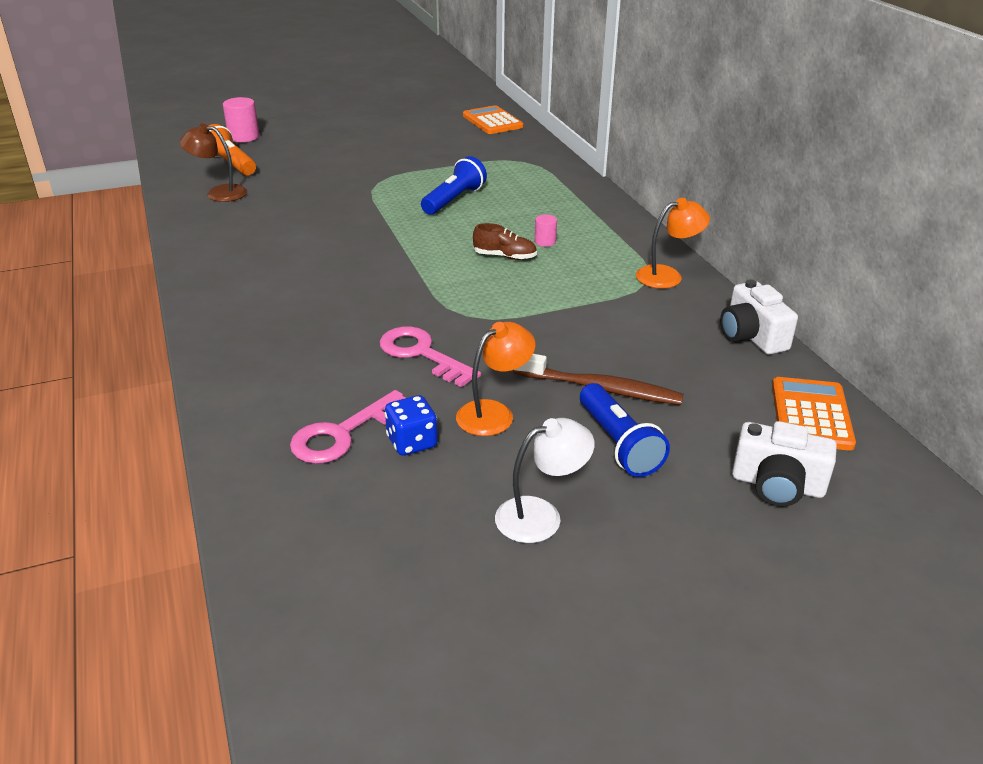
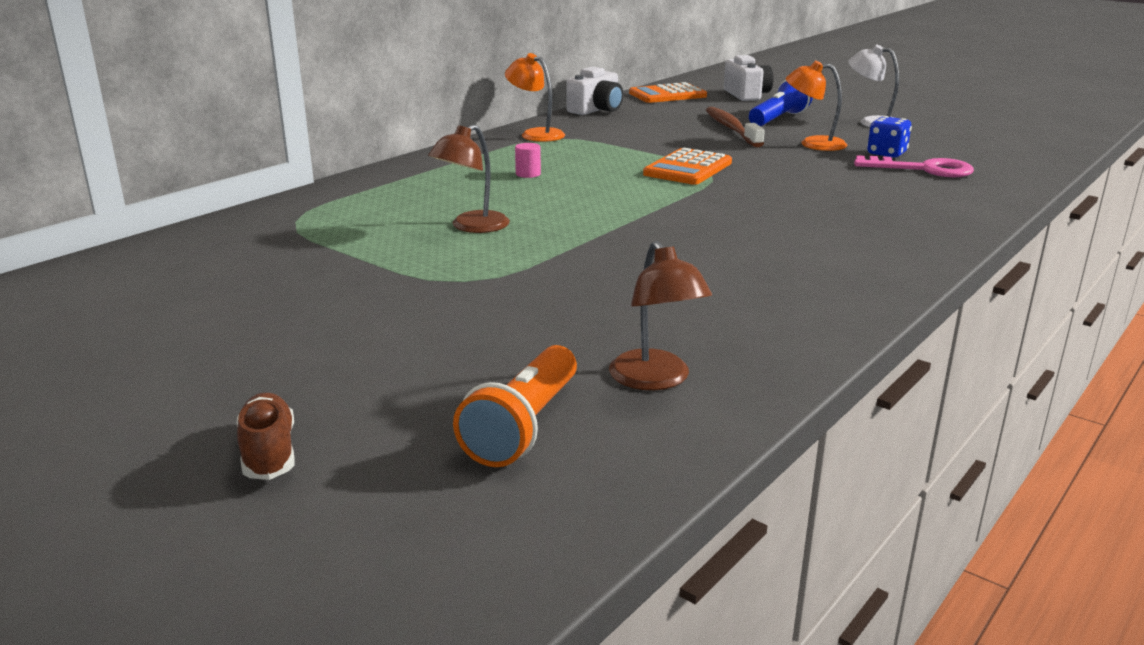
camera: 120 degrees left, 10 degrees down
(244, 137) = (355, 483): pink cylinder -> none
(422, 354) = (793, 172): pink key -> none
(454, 200) = (472, 227): blue flashlight -> brown lamp
(492, 121) = (112, 272): orange calculator -> orange calculator (688, 168)
(505, 256) = (584, 181): brown shoe -> brown shoe (269, 453)

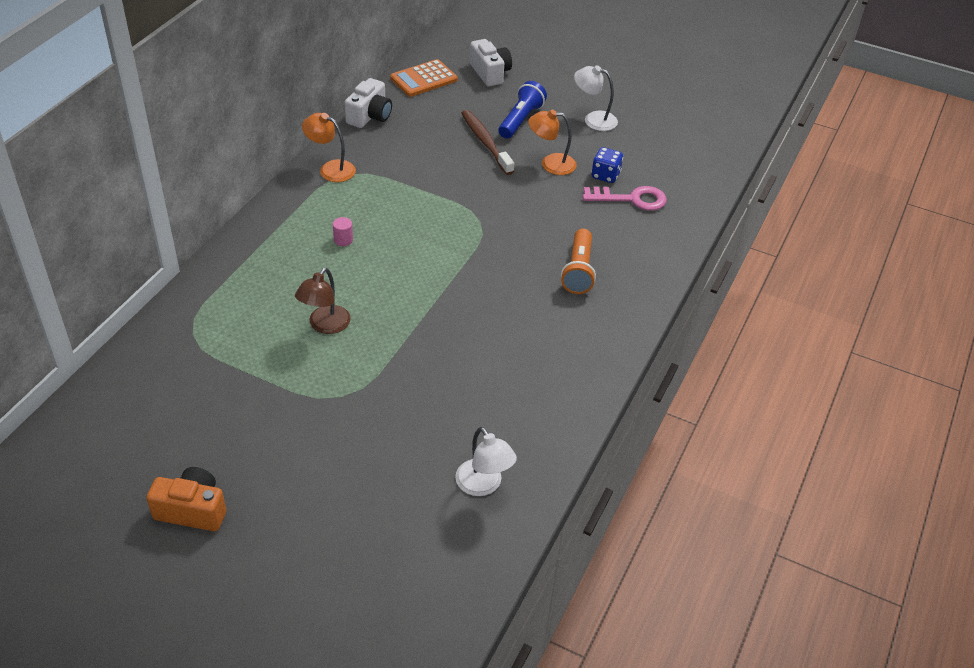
camera: 15 degrees left, 20 degrees up
(174, 359) = (192, 510): none -> orange camera
(269, 453) = (290, 583): brown shoe -> none
(523, 427) = (420, 539): orange flashlight -> orange flashlight (578, 271)
(656, 380) = (483, 485): brown lamp -> white lamp
(688, 168) = (462, 217): orange calculator -> none

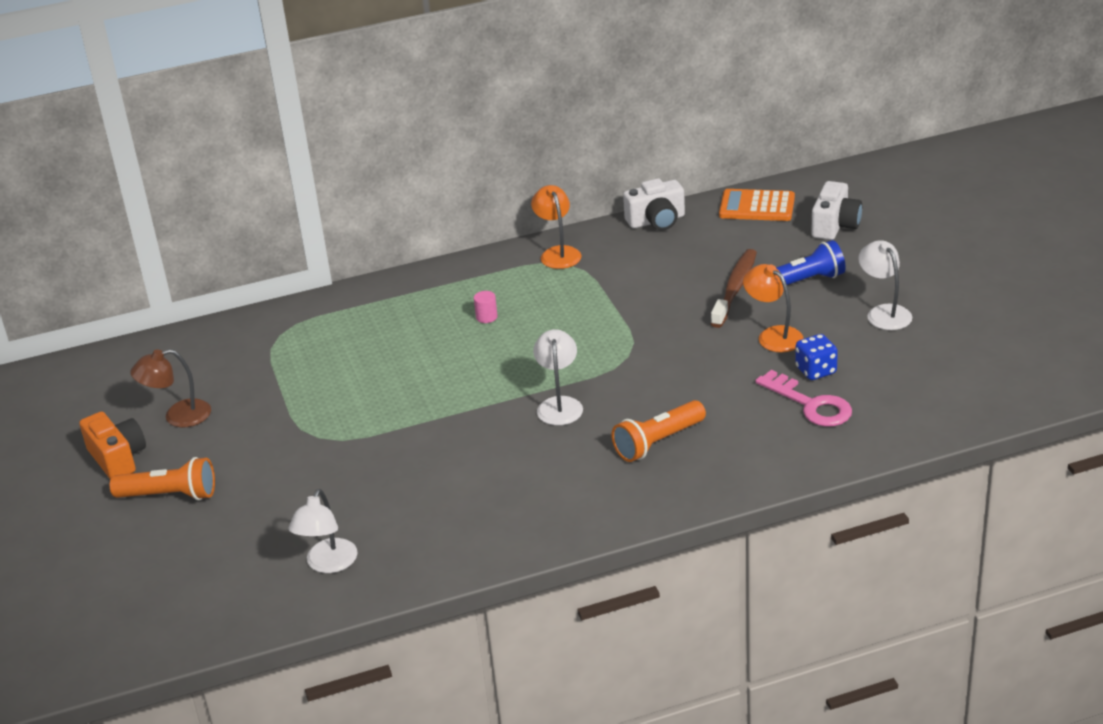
camera: 50 degrees right, 10 degrees down
(284, 511) = (170, 495): none -> orange flashlight
(325, 325) = (379, 378): brown lamp -> brown lamp (178, 416)
(482, 278) = (559, 405): none -> white lamp

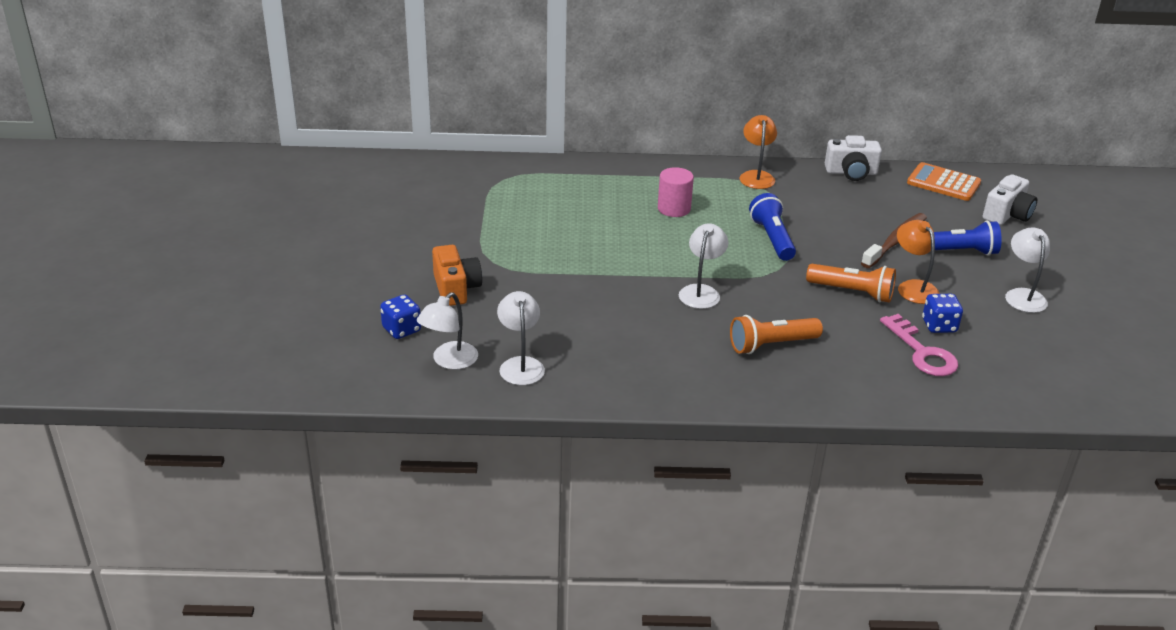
camera: 15 degrees right, 0 degrees up
(118, 458) = (333, 235): orange camera -> orange camera (456, 288)
(170, 495) = (356, 273): orange flashlight -> orange flashlight (852, 292)
(178, 416) = (394, 217): brown lamp -> none
(257, 545) = (401, 330): none -> blue dice
(407, 544) = (520, 365): none -> white lamp
(486, 317) = (674, 209): pink cylinder -> pink cylinder, size x1.76
(606, 322) = (772, 238): none -> blue flashlight

